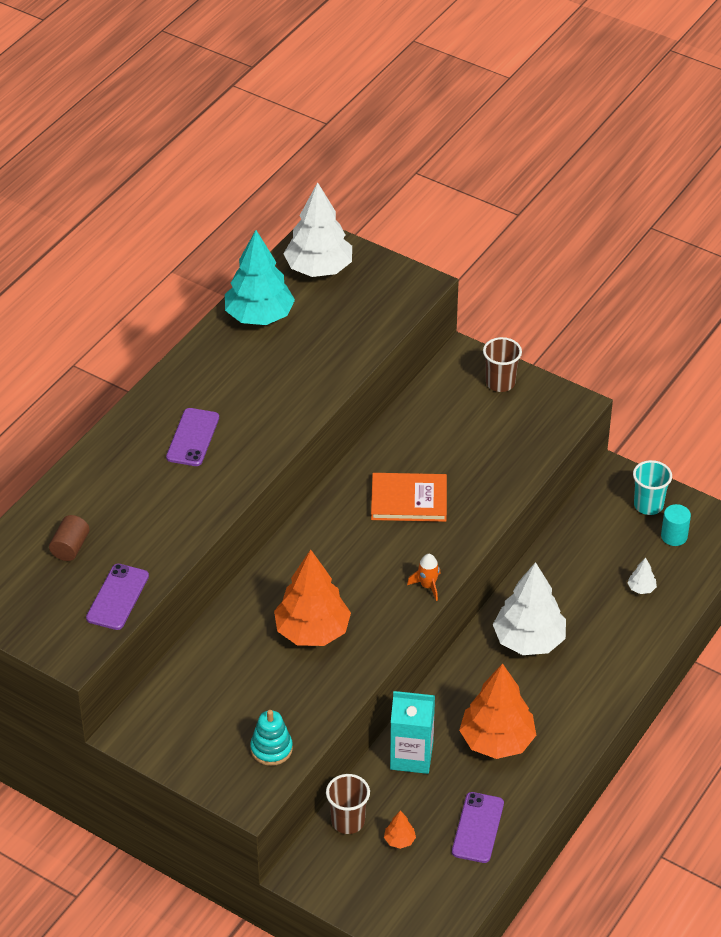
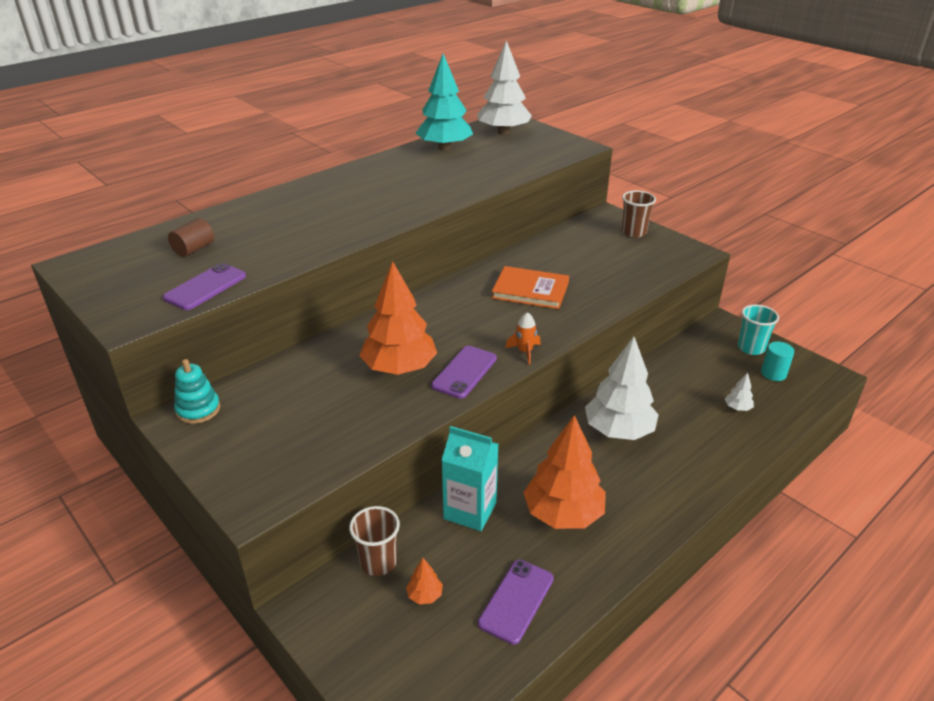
camera: 15 degrees right, 10 degrees down
(192, 437) = (349, 200): purple phone -> purple phone (464, 372)
(271, 749) = (304, 460): turquoise stacking toy -> turquoise stacking toy (198, 410)

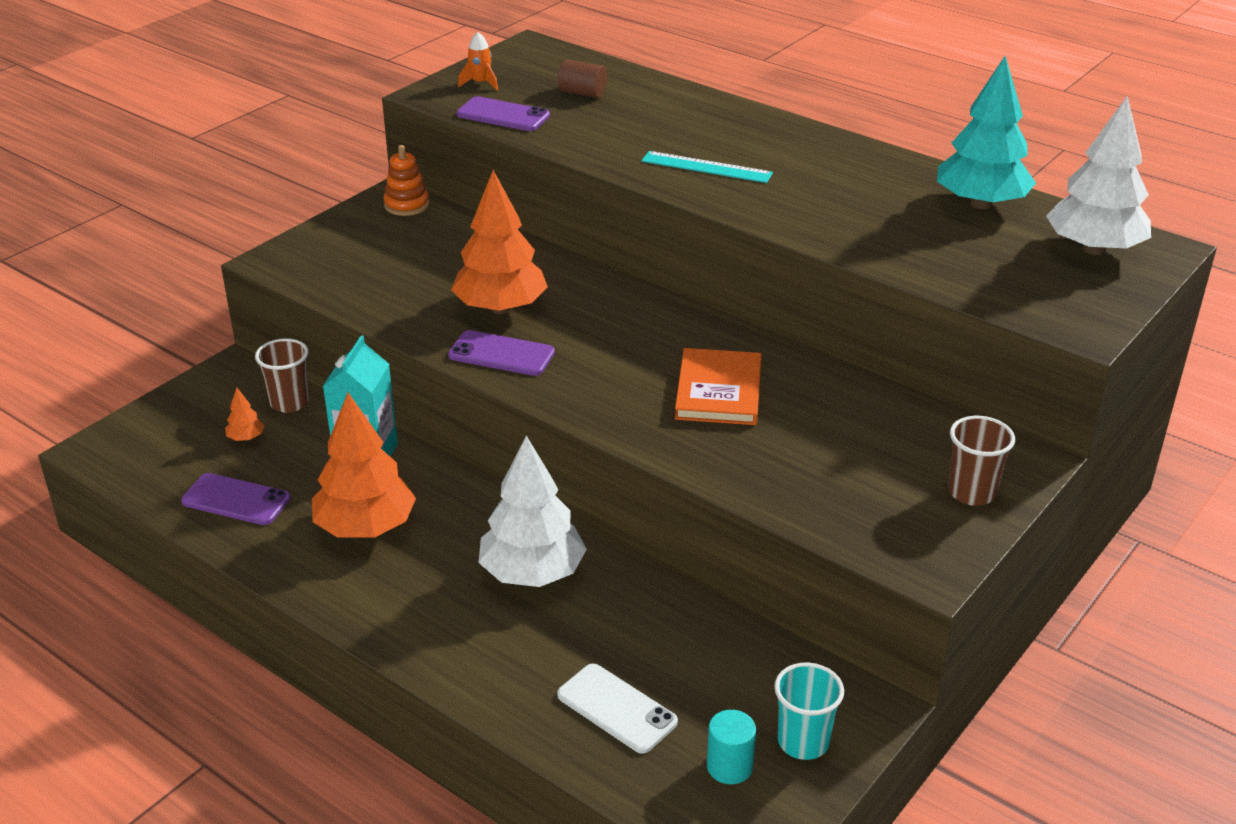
camera: 80 degrees right, 0 degrees up
(198, 410) = (407, 205): turquoise stacking toy -> orange stacking toy
(354, 215) = (706, 167): none -> turquoise ruler
(525, 352) = (557, 396): orange rocket -> orange rocket (480, 83)
(737, 408) = (616, 709): white tree -> white phone

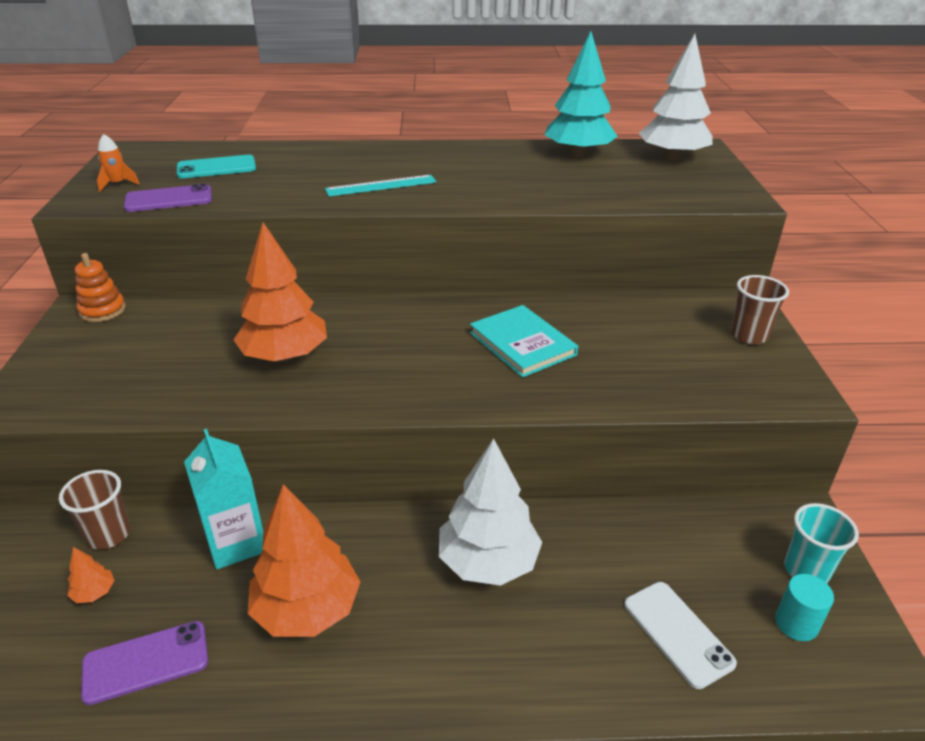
camera: 40 degrees left, 0 degrees up
(501, 354) = (331, 391): purple phone -> none
(582, 93) = (216, 168): brown cylinder -> turquoise phone
(616, 709) = (677, 633): white phone -> white phone turned 60 degrees clockwise
(718, 391) = (522, 344): orange book -> turquoise book

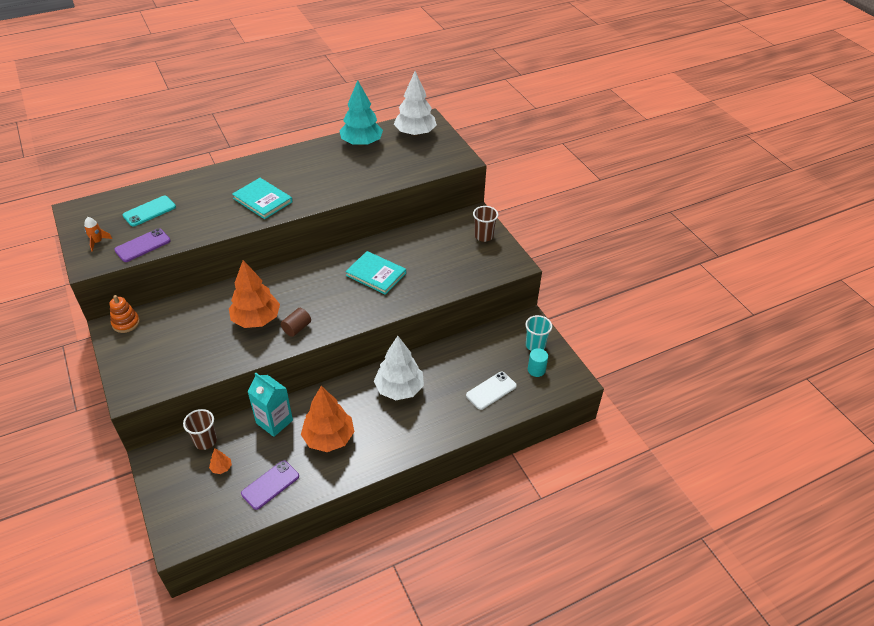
camera: 25 degrees left, 10 degrees up
(338, 387) = (297, 328): none -> brown cylinder
(381, 185) = (262, 200): turquoise ruler -> turquoise book
(677, 633) = (491, 390): white phone -> white phone turned 75 degrees counterclockwise

